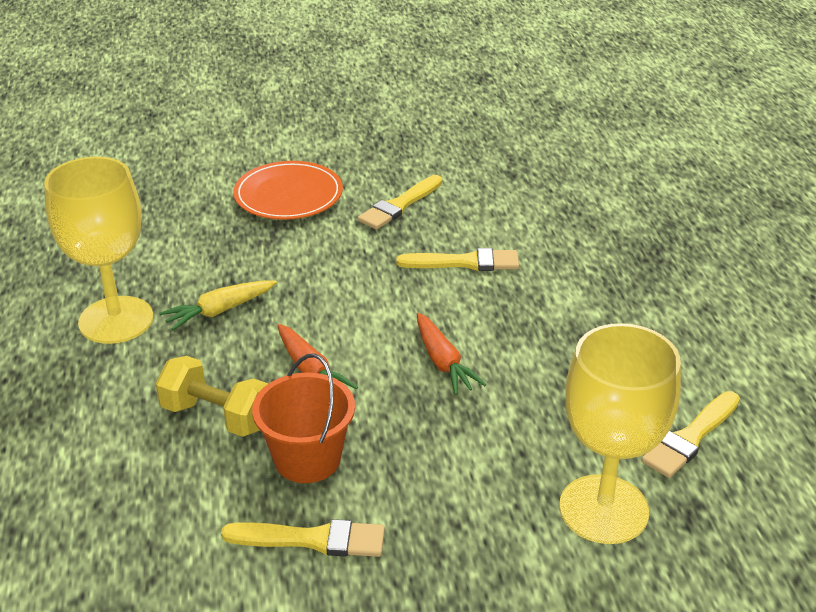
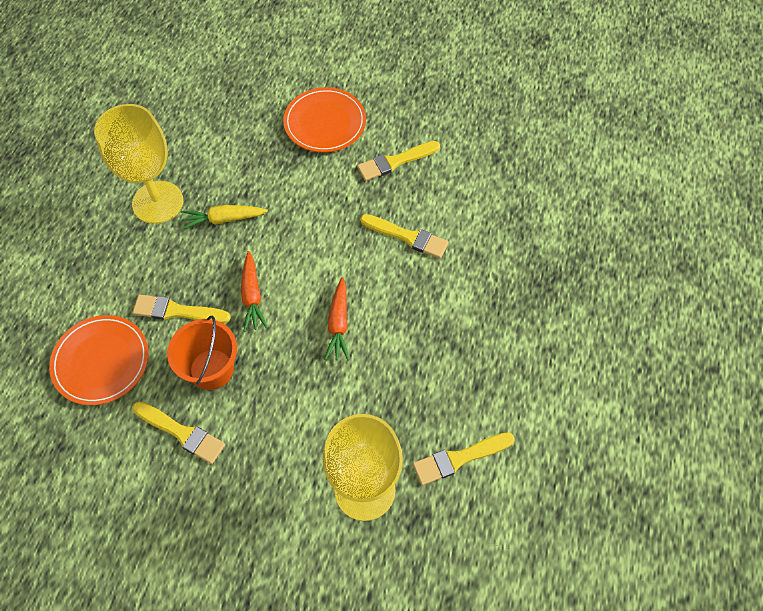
camera: 25 degrees right, 25 degrees up
(138, 503) = (101, 361): none -> orange plate
(217, 416) = (177, 311): yellow dumbbell -> yellow brush

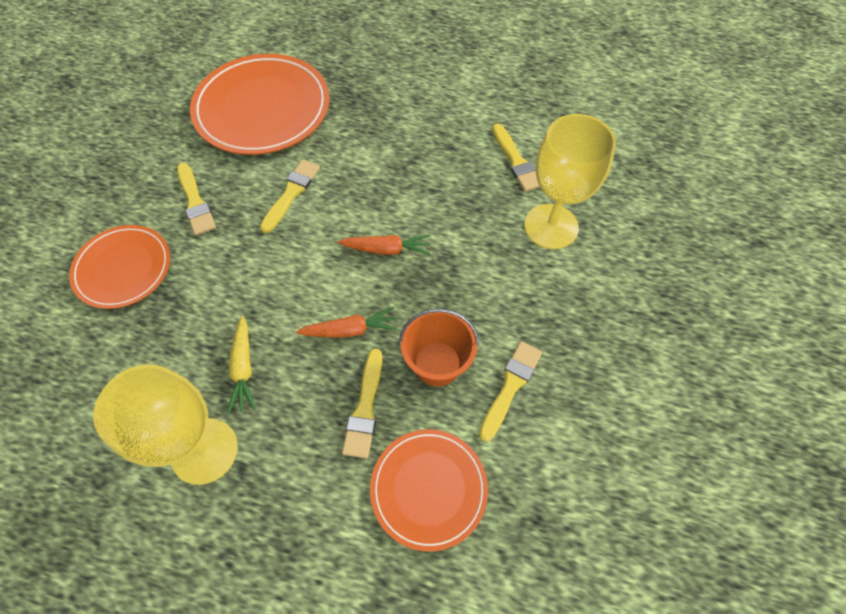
camera: 90 degrees left, 0 degrees up
(519, 200) = (262, 108): none -> orange plate

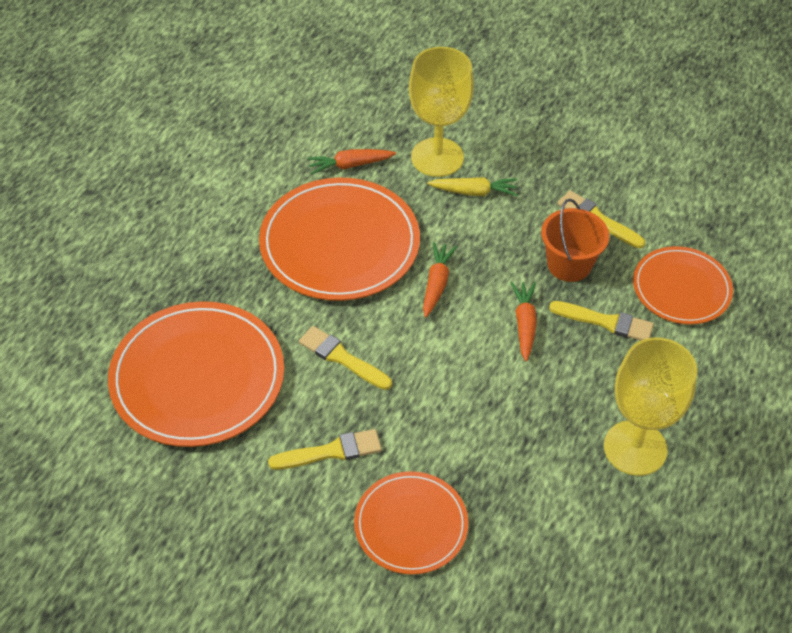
camera: 80 degrees left, 10 degrees down
(243, 368) = (553, 413): yellow carrot -> yellow carrot (474, 192)
(419, 170) = (340, 243): none -> orange plate
(516, 161) = (350, 165): yellow brush -> orange carrot

